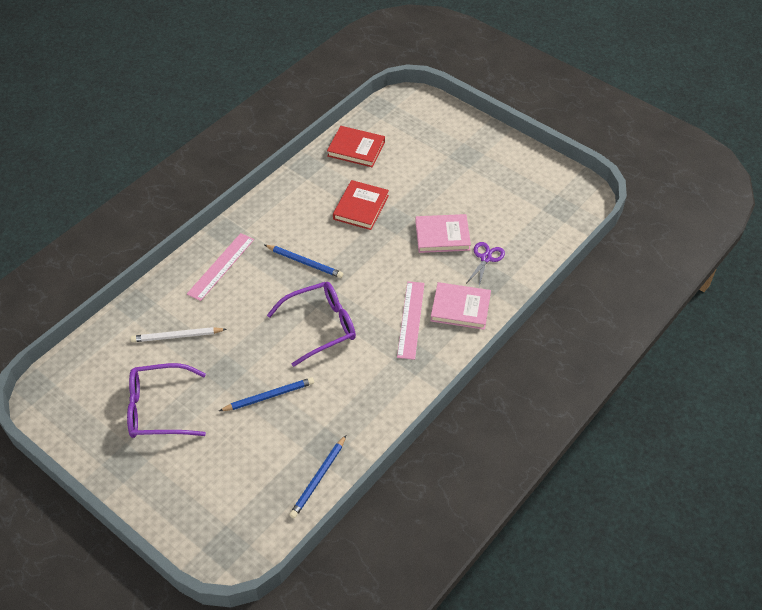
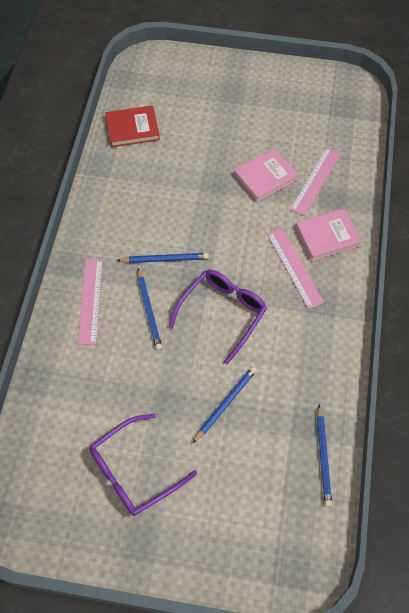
camera: 30 degrees left, 10 degrees up
(177, 336) = (99, 390): white pencil -> none
(261, 295) = (149, 311): none -> blue pencil
(360, 207) = (176, 183): red book -> none
(486, 258) = (315, 181): purple scissors -> pink ruler

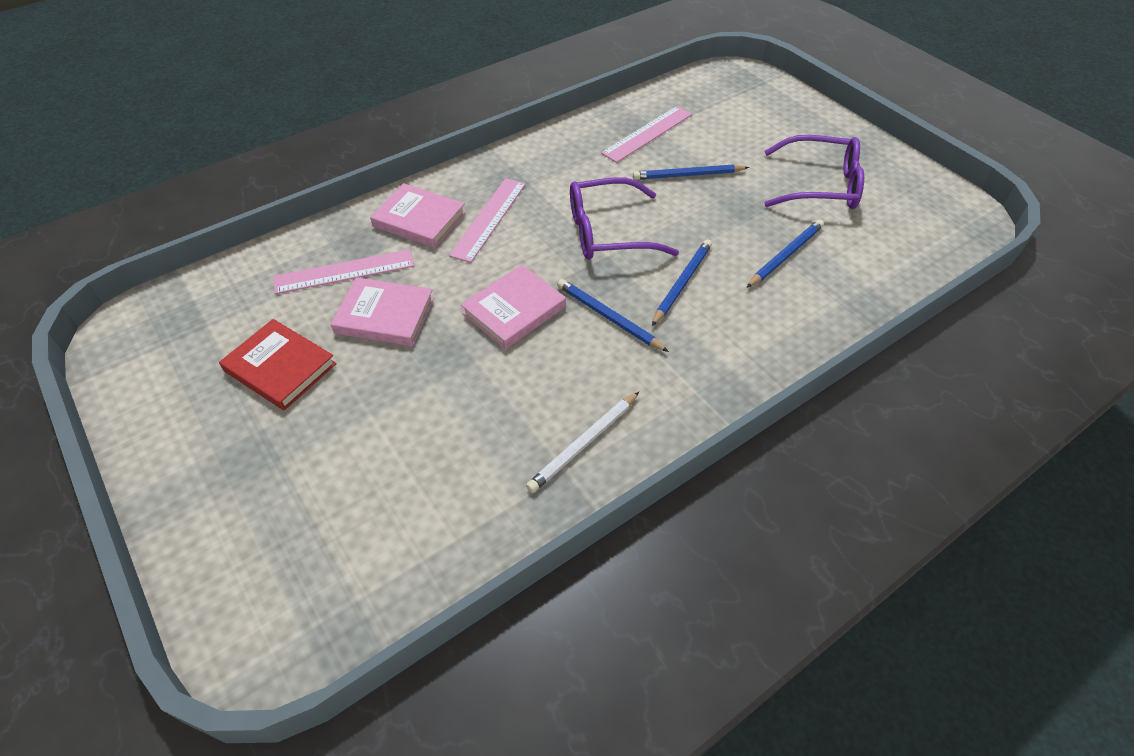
camera: 135 degrees left, 10 degrees down
(90, 300) = (740, 337): pink ruler -> pink ruler (647, 133)
(113, 193) = (584, 443): none -> white pencil
(132, 128) = (445, 524): red book -> red book (280, 368)
(213, 226) = (514, 310): none -> pink book
(323, 457) = (647, 107): blue pencil -> blue pencil (785, 256)

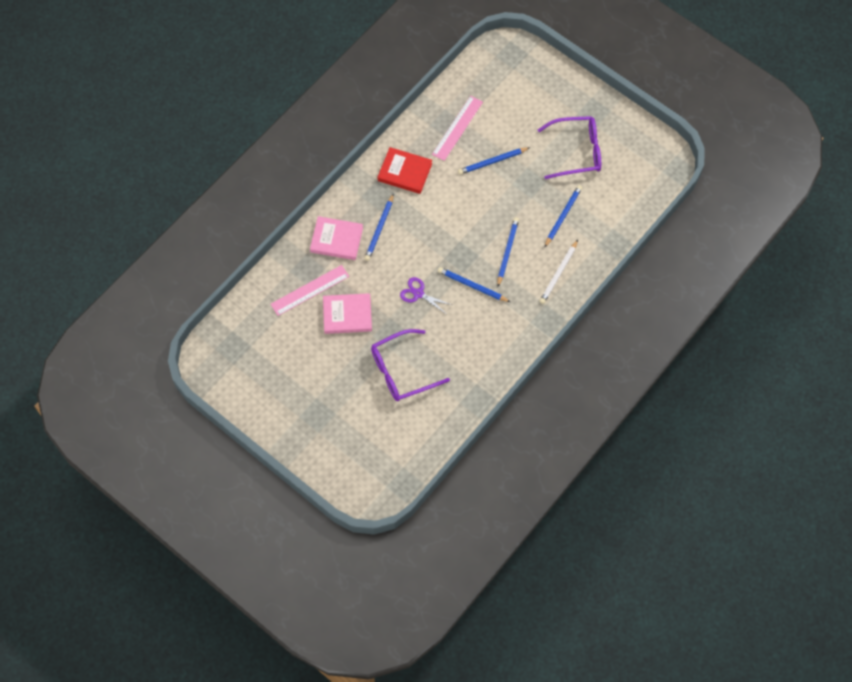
camera: 15 degrees left, 15 degrees up
(280, 368) = (306, 362): red book -> red book (404, 172)
(489, 219) = (379, 229): pink ruler -> blue pencil
(514, 310) = (418, 294): pink book -> purple scissors
(584, 443) = (480, 366): white pencil -> white pencil (558, 273)
(607, 232) = (454, 222): purple glasses -> purple glasses (401, 371)

